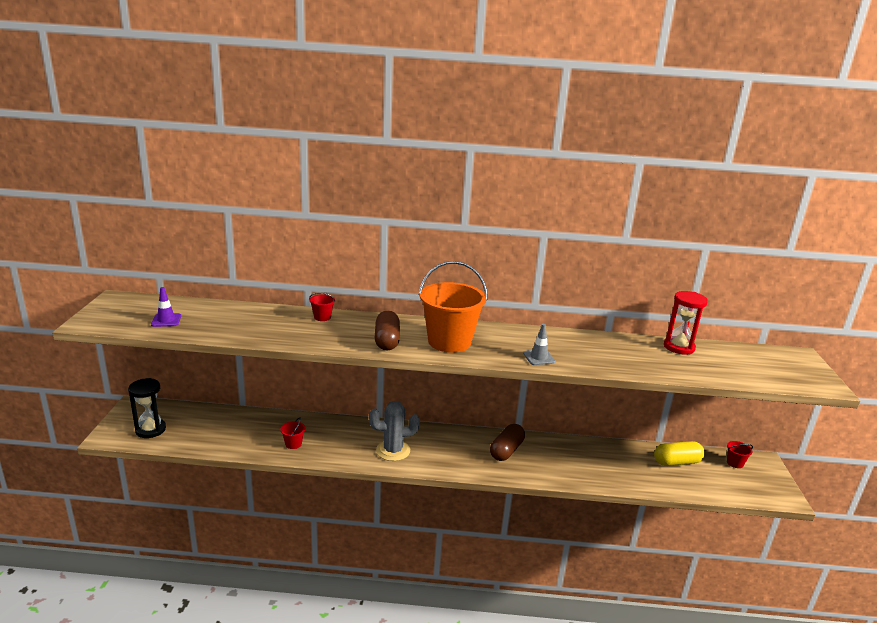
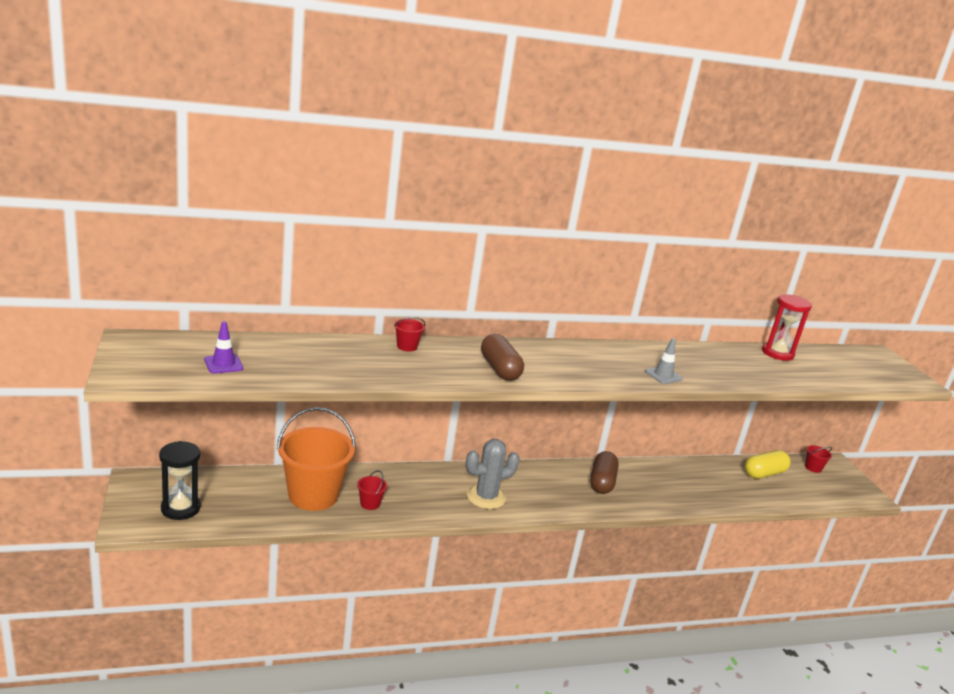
camera: 20 degrees left, 0 degrees up
(449, 341) = (564, 365): orange bucket -> orange bucket (313, 495)

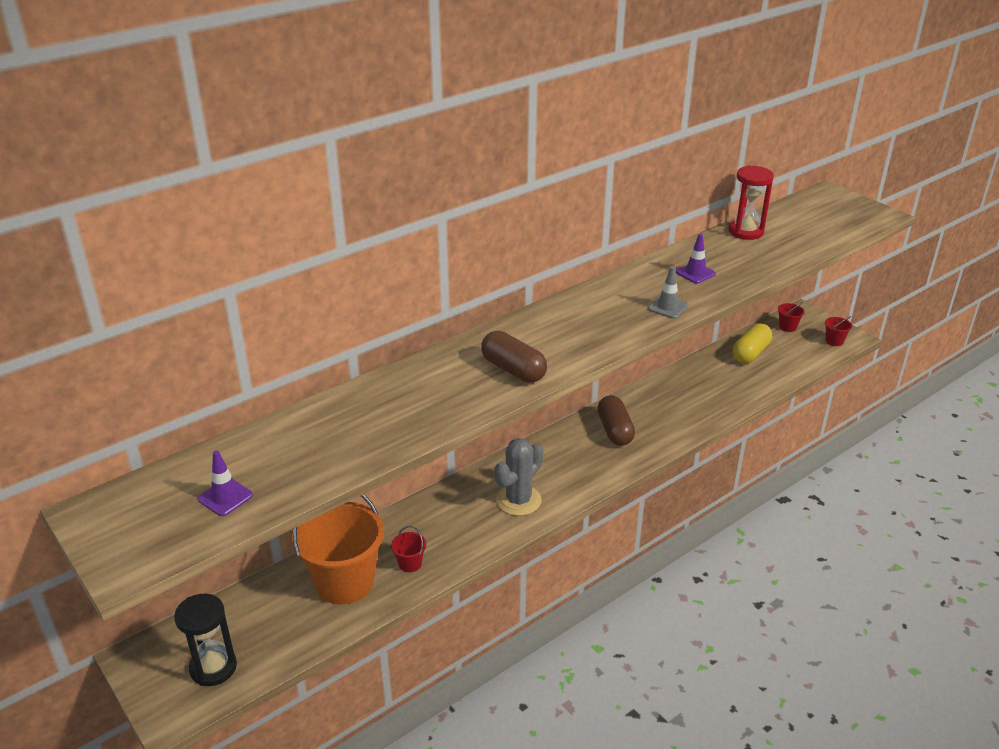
camera: 20 degrees left, 10 degrees up
(407, 346) = (399, 381): red bucket -> red bucket (834, 341)
(707, 363) = (695, 273): none -> purple traffic cone

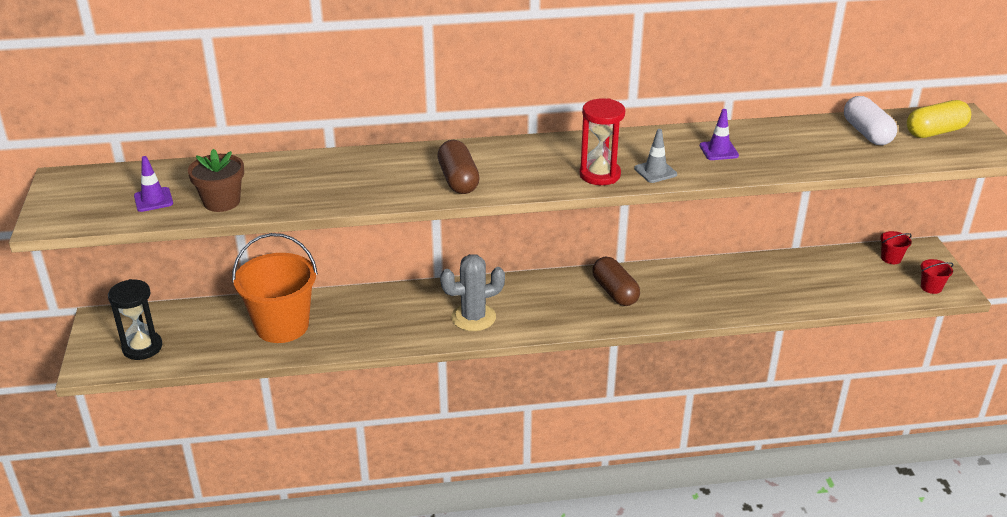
camera: 30 degrees right, 0 degrees up
(304, 472) = (222, 202): none -> brown flower pot
(410, 563) = (342, 332): red bucket -> none
(615, 430) = (615, 292): brown capsule -> brown capsule turned 45 degrees counterclockwise
(746, 232) = (818, 128): red hourglass -> red hourglass (600, 175)
(750, 353) = (823, 269): yellow capsule -> yellow capsule (935, 132)
(783, 225) = (867, 133): none -> white capsule

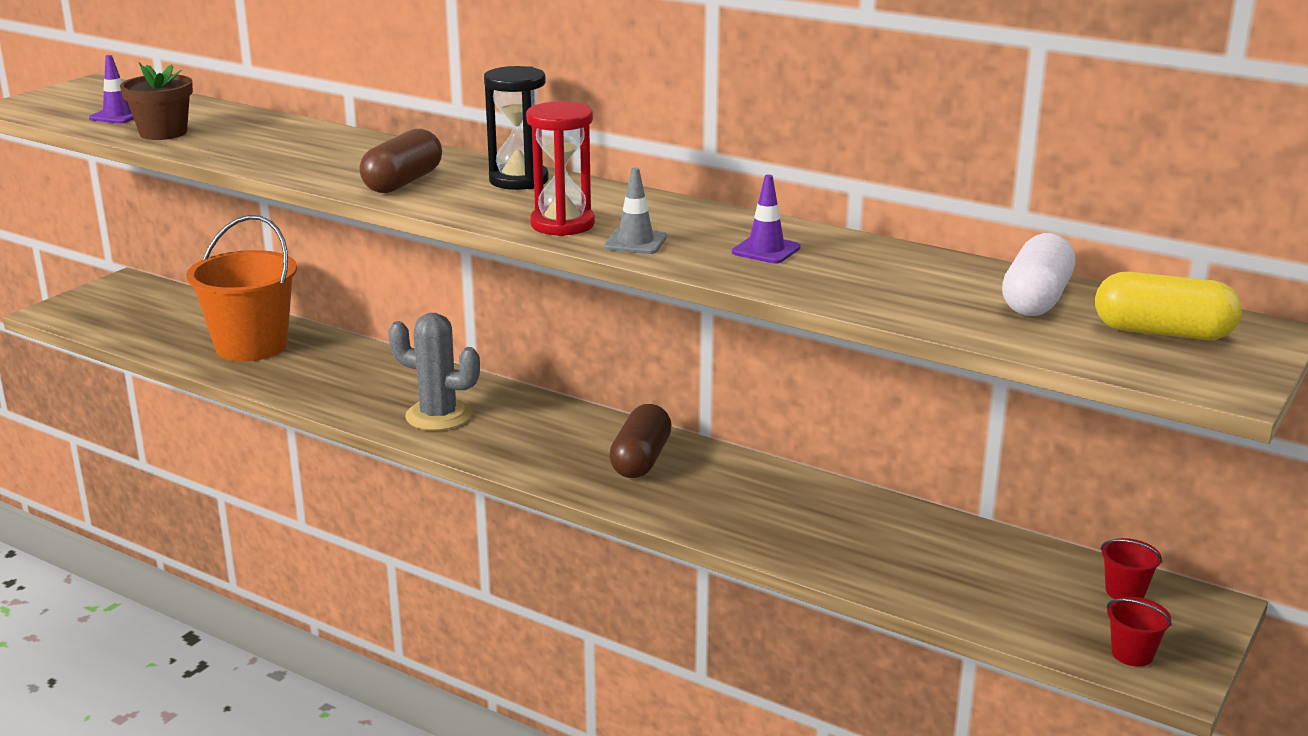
camera: 40 degrees right, 10 degrees down
(142, 347) = (115, 314): black hourglass -> black hourglass (518, 180)

